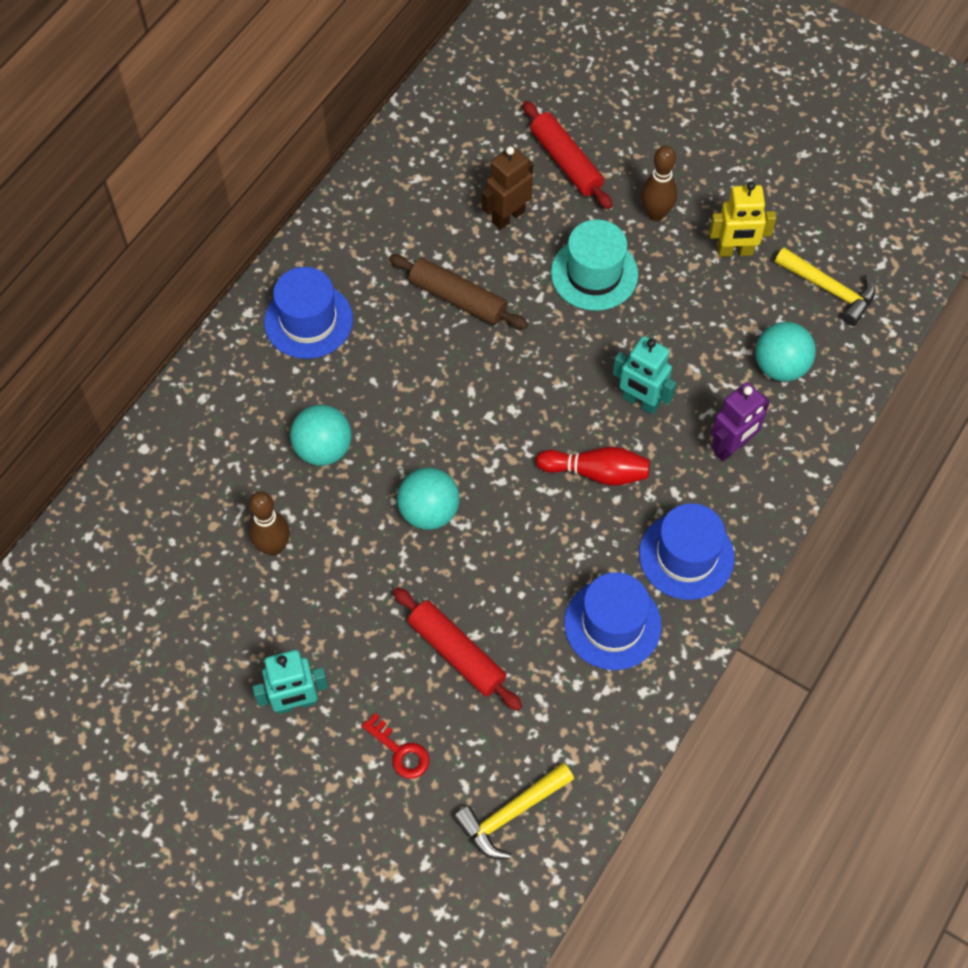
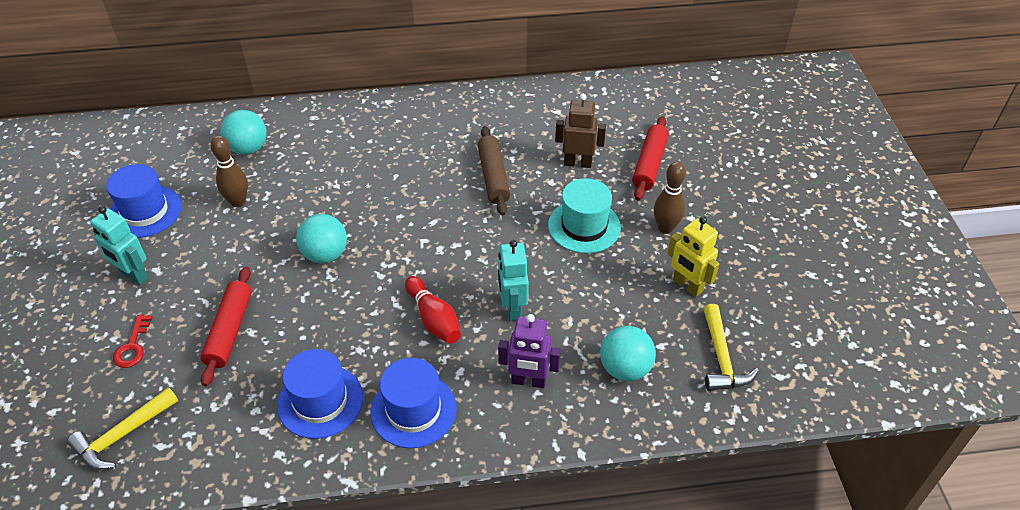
camera: 50 degrees right, 15 degrees down
(308, 321) = (408, 126): blue hat -> blue hat (145, 211)
(323, 449) = (326, 183): turquoise ball -> turquoise ball (248, 148)
(510, 813) = (122, 435): yellow hammer -> yellow hammer turned 60 degrees counterclockwise

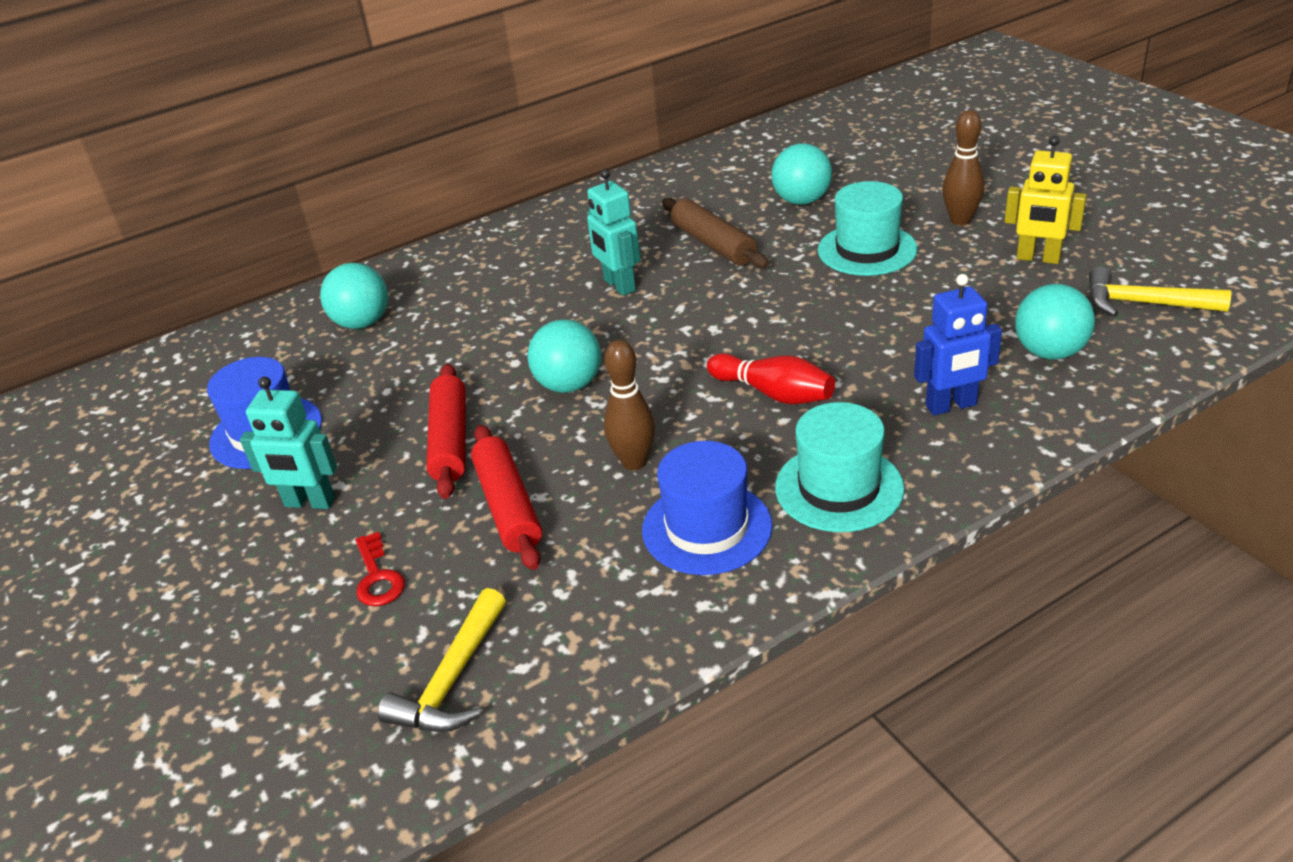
camera: 20 degrees left, 10 degrees down
(238, 202) = (397, 377): brown bowling pin -> brown bowling pin (634, 462)
(413, 410) = (839, 488): blue hat -> turquoise hat
(512, 308) = (860, 349): turquoise robot -> turquoise robot (619, 286)
(528, 381) = (951, 406): purple robot -> blue robot
(578, 163) = (802, 201): brown robot -> turquoise ball
(649, 164) = (884, 176): red rolling pin -> red rolling pin (450, 440)
(721, 358) = (1143, 303): yellow hammer -> yellow hammer turned 135 degrees clockwise

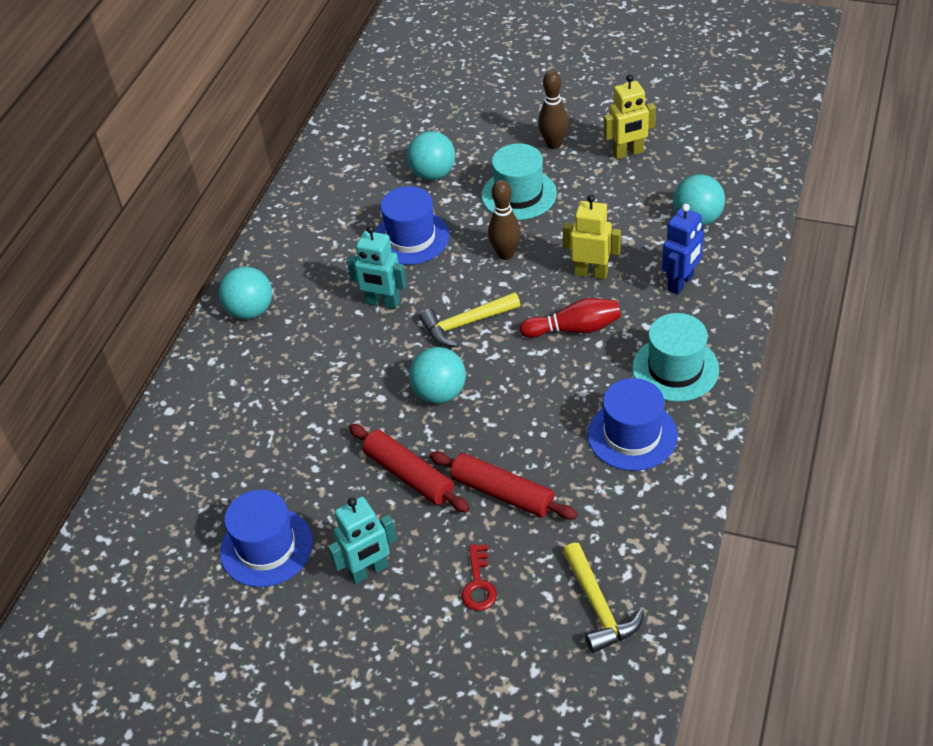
camera: 40 degrees left, 10 degrees up
(362, 323) = (223, 430): turquoise ball -> turquoise ball (250, 311)
(377, 577) = (478, 584): red key -> red key turned 60 degrees clockwise
(634, 462) = (544, 420): brown bowling pin -> brown bowling pin (505, 254)
(713, 244) = (411, 238): brown rolling pin -> blue hat
(857, 350) = (591, 273): none -> yellow robot
(1143, 303) = (715, 160): yellow hammer -> yellow hammer (466, 324)

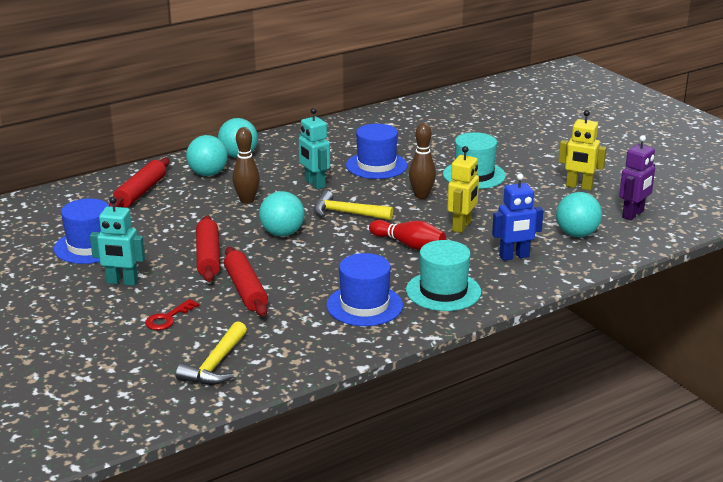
camera: 35 degrees right, 20 degrees down
(214, 432) = (141, 192): none -> red rolling pin
(433, 174) = (435, 146): turquoise ball -> turquoise ball (208, 174)
(554, 144) = (534, 163): brown bowling pin -> brown bowling pin (247, 200)
(591, 273) = (462, 226): yellow robot -> yellow robot turned 60 degrees clockwise
(713, 163) = (633, 214): none -> purple robot

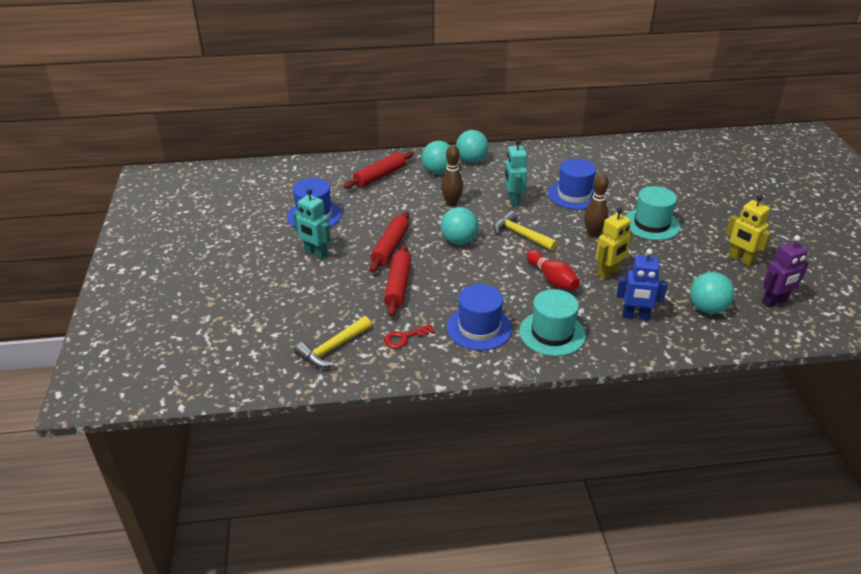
camera: 25 degrees right, 10 degrees up
(168, 318) = (326, 295): red key -> red key (404, 338)

